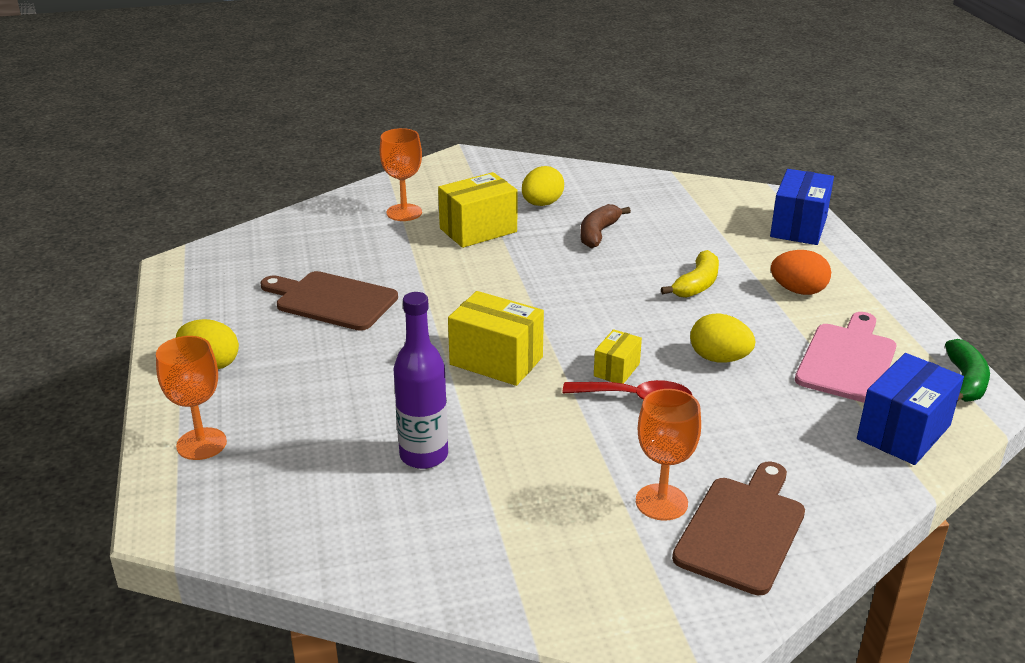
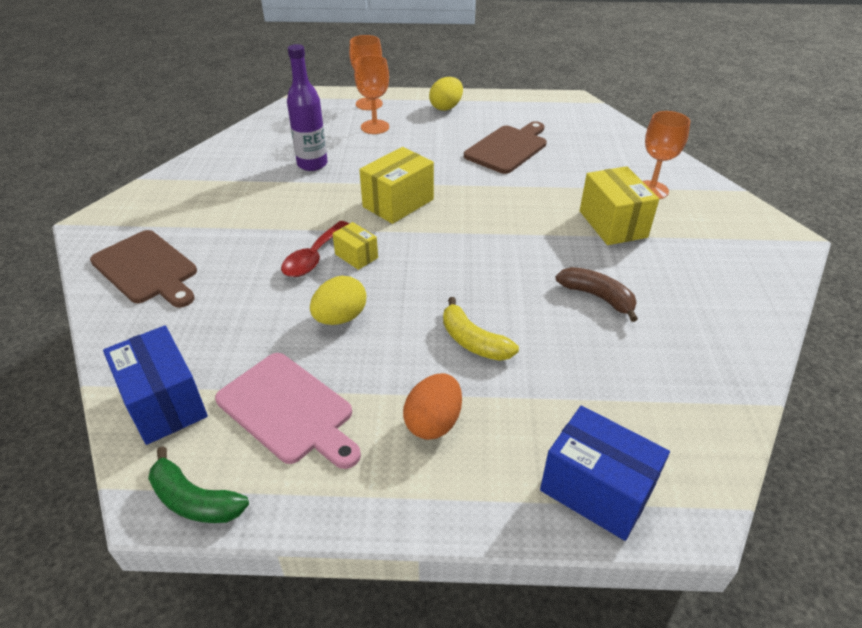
camera: 105 degrees right, 10 degrees up
(542, 204) = (670, 271): yellow egg -> none
(661, 502) = (200, 242): orange goblet -> orange goblet (375, 127)

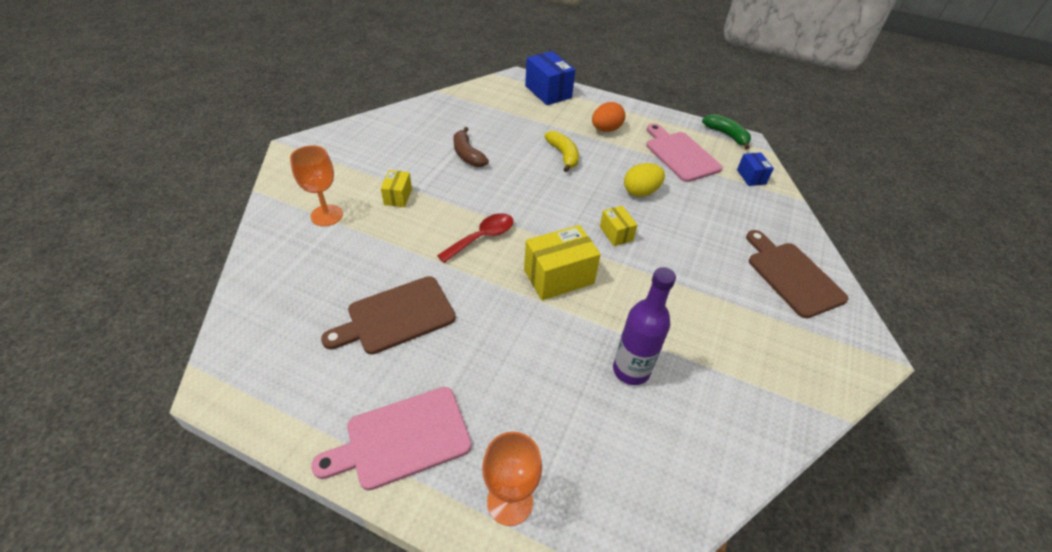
camera: 160 degrees left, 5 degrees up
(164, 403) = (751, 177): blue box -> blue box, size x0.55
(313, 257) = (651, 243): red spoon -> red spoon (482, 237)
(375, 127) = (528, 425): orange goblet -> none
(446, 107) = (402, 439): yellow egg -> pink cutting board
(613, 224) = (398, 197): yellow box -> yellow box, size x0.55

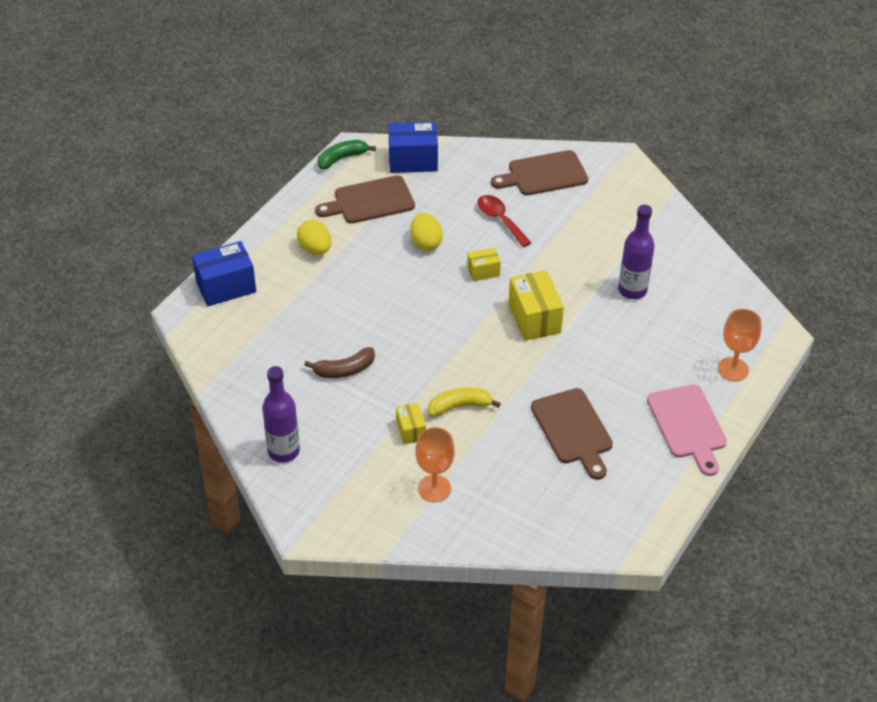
camera: 80 degrees left, 0 degrees up
(377, 131) = (283, 451): none -> purple bottle
(398, 197) = (410, 430): yellow box -> yellow box turned 60 degrees clockwise
(482, 237) = (479, 366): red spoon -> red spoon (500, 220)
(563, 155) = (357, 291): yellow banana -> yellow banana (459, 406)
(606, 129) = (315, 249): orange egg -> yellow egg
(680, 155) = (370, 201): pink cutting board -> brown cutting board
(751, 177) = (413, 160): blue box -> blue box, size x1.80

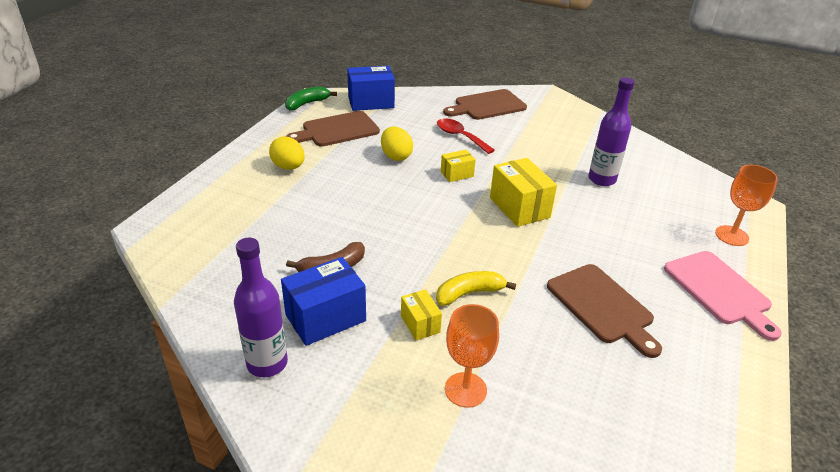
camera: 10 degrees left, 10 degrees down
(226, 287) = (196, 202): blue box -> blue box (325, 318)

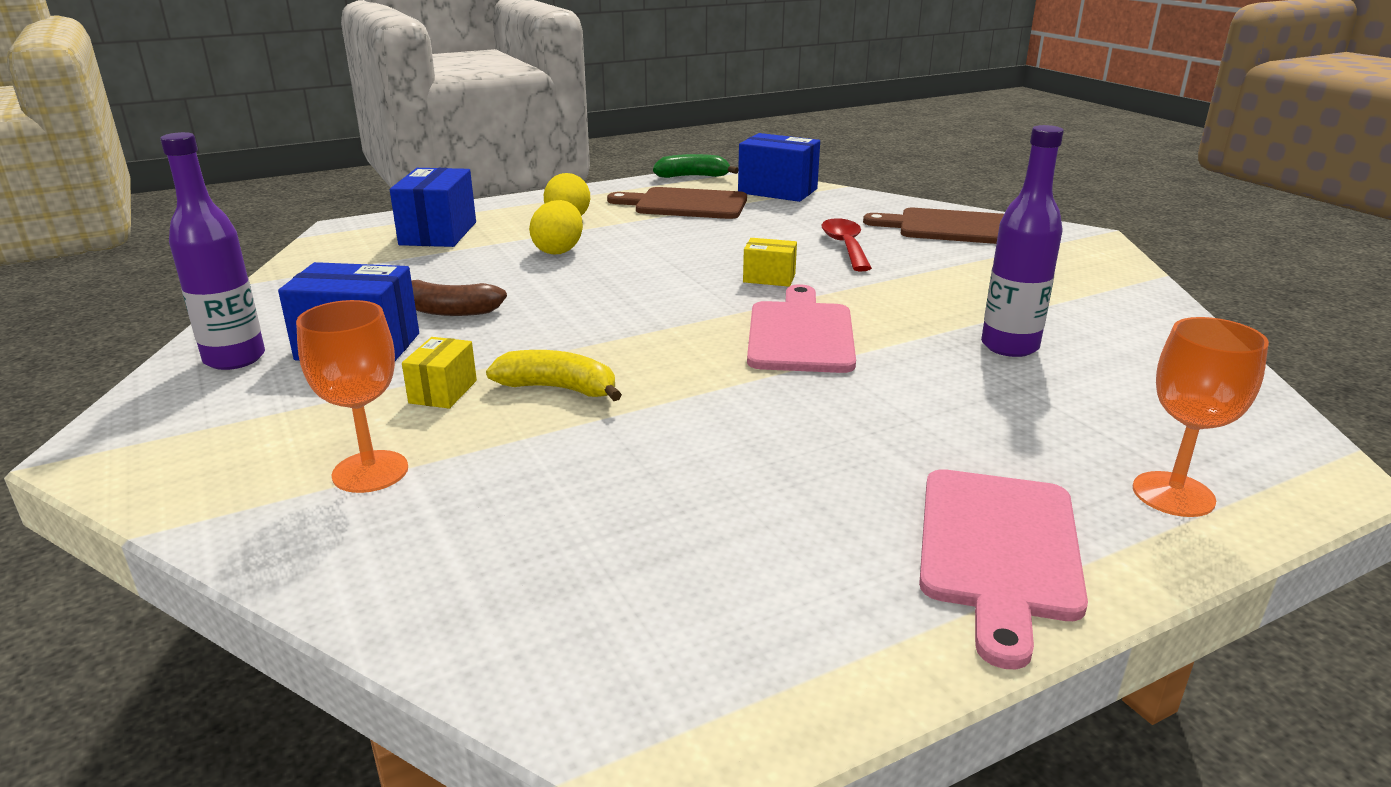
camera: 40 degrees right, 10 degrees down
(224, 208) = (438, 233): none -> blue box
(396, 156) = (716, 242): yellow egg -> yellow egg (558, 250)
(519, 207) = (800, 334): yellow box -> pink cutting board
(602, 306) = (728, 477): brown cutting board -> none

